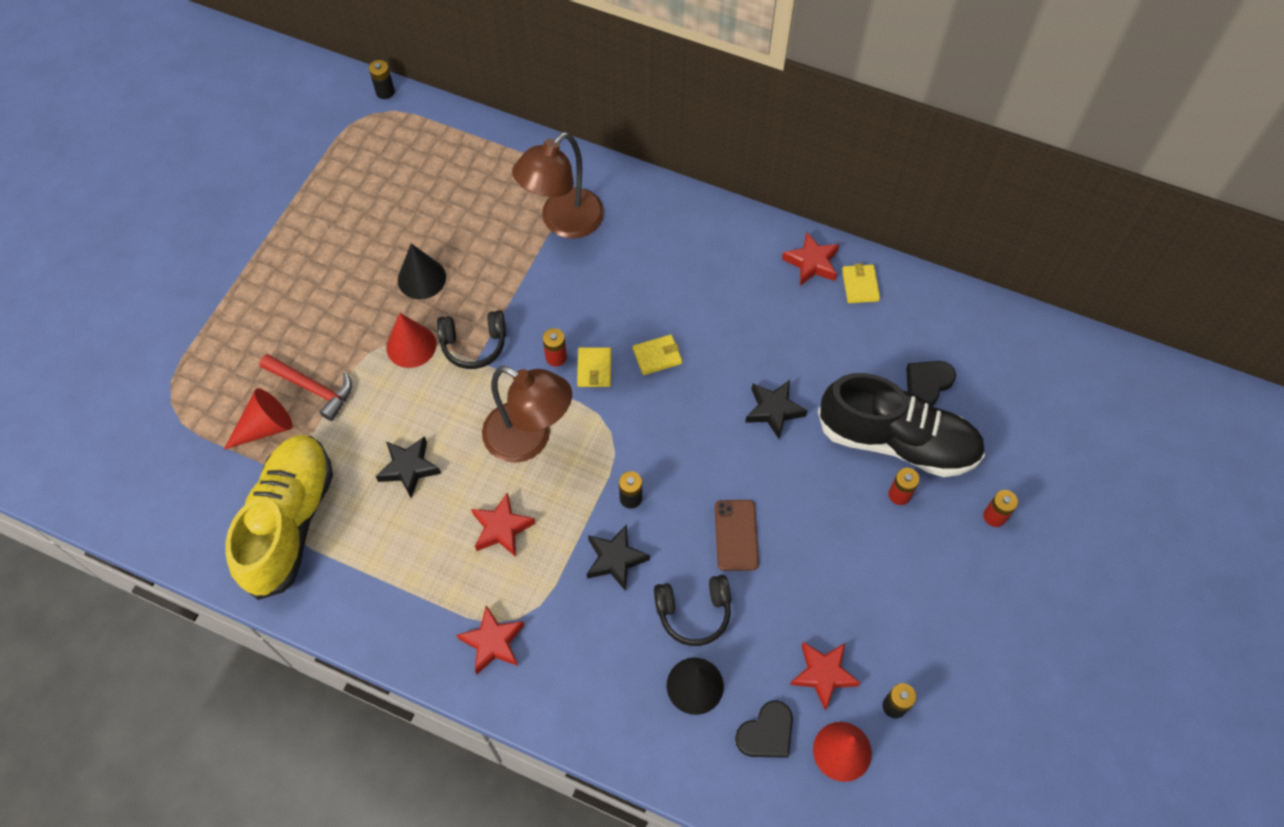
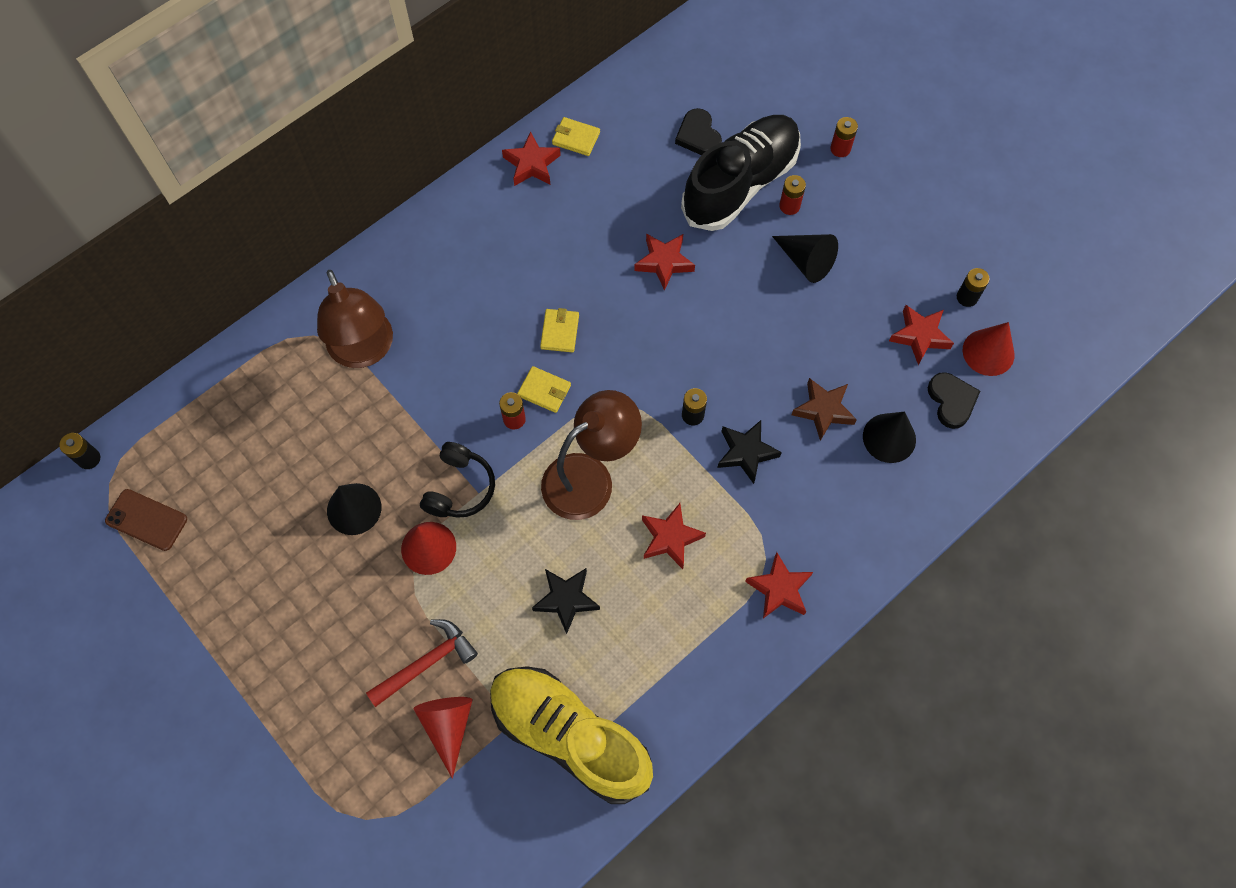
camera: 65 degrees left, 5 degrees up
(693, 612) = (823, 410): black headphones -> brown star
(736, 535) = (768, 345): brown phone -> brown phone (146, 520)
(773, 410) = (664, 262): black star -> red star
(846, 534) = (806, 261): none -> black cone

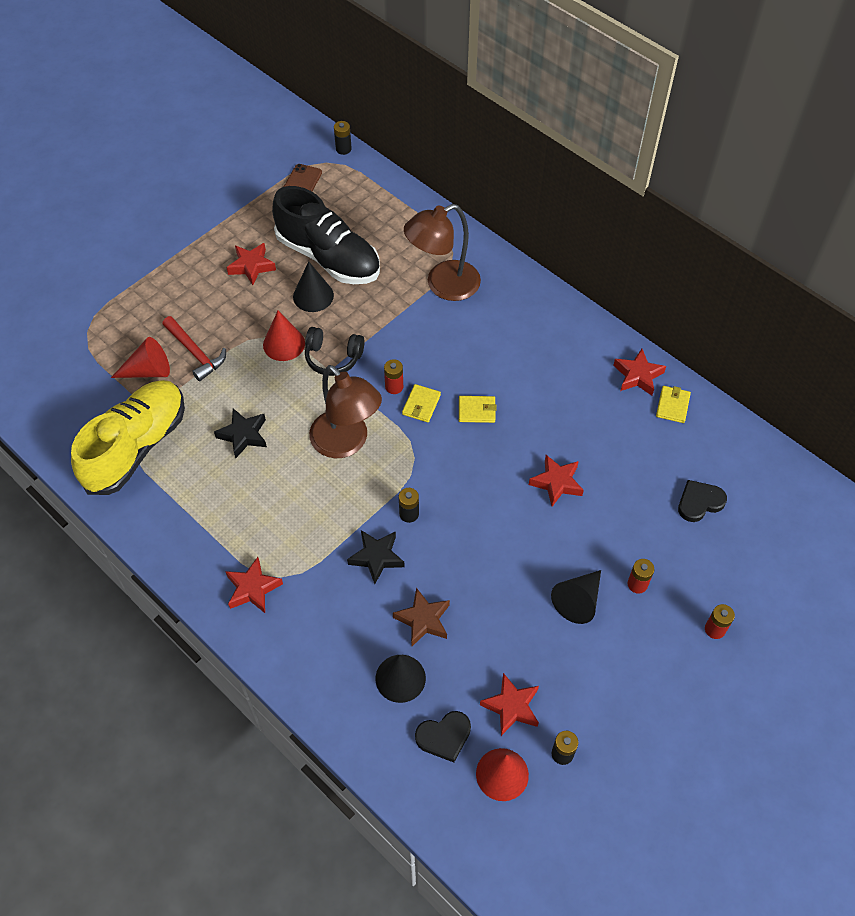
camera: 85 degrees right, 10 degrees down
(670, 538) = (296, 504): red star -> red star (251, 266)
(740, 184) = (653, 540): black shoe -> black shoe (328, 257)

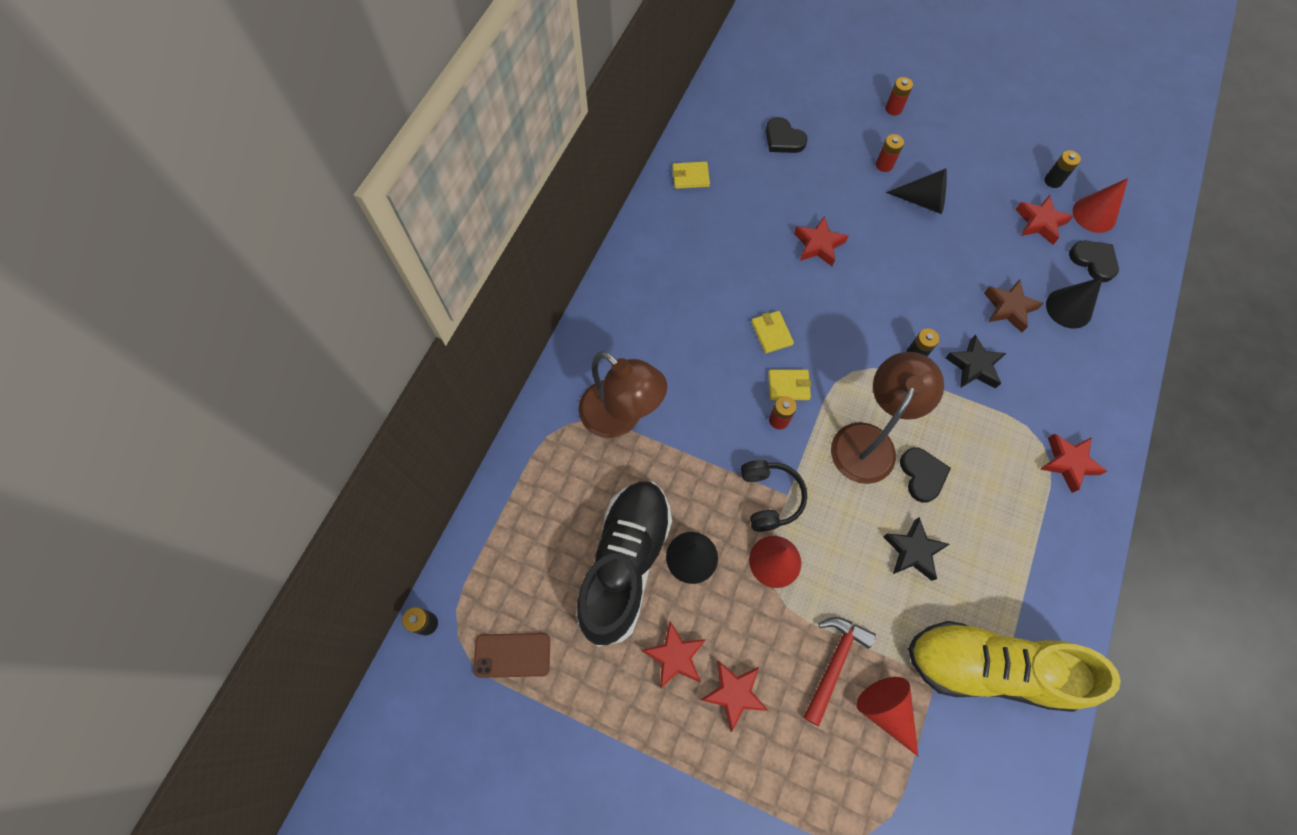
camera: 110 degrees left, 10 degrees up
(299, 469) = (922, 475): none -> black heart
(637, 375) = (668, 210): red star -> red star (734, 693)

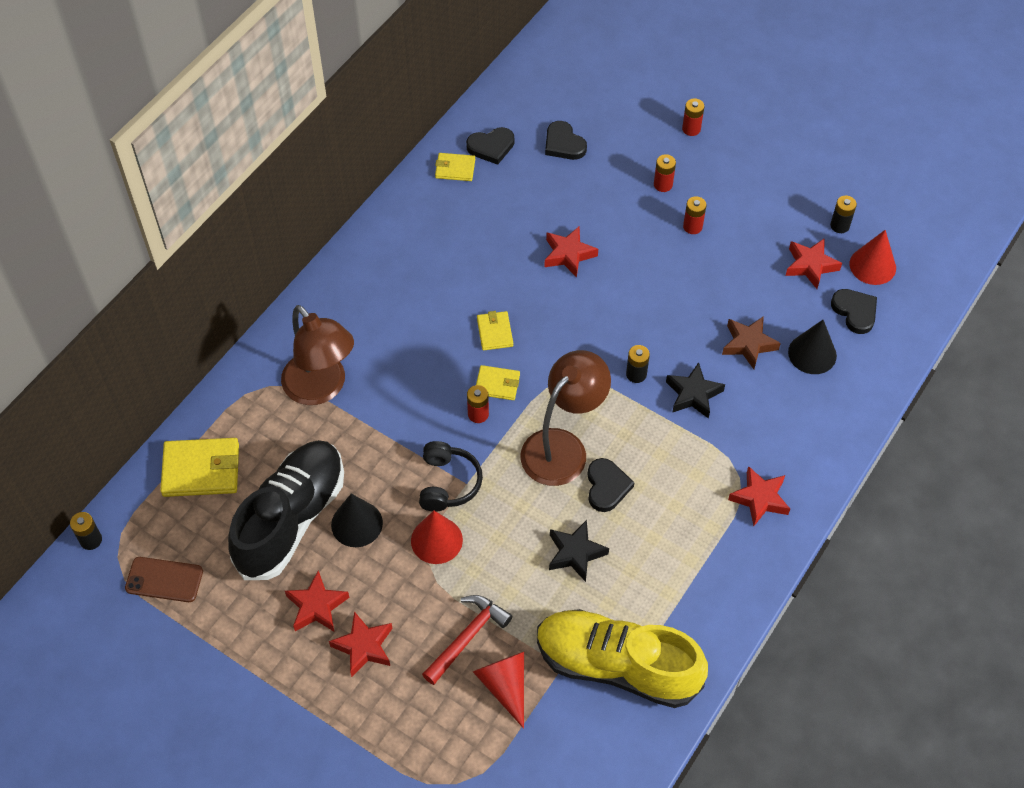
camera: 10 degrees right, 10 degrees down
(522, 525) = (201, 470): none -> yellow wallet
(718, 151) = (491, 147): none -> black heart
(923, 201) = (692, 226): black cone -> red battery

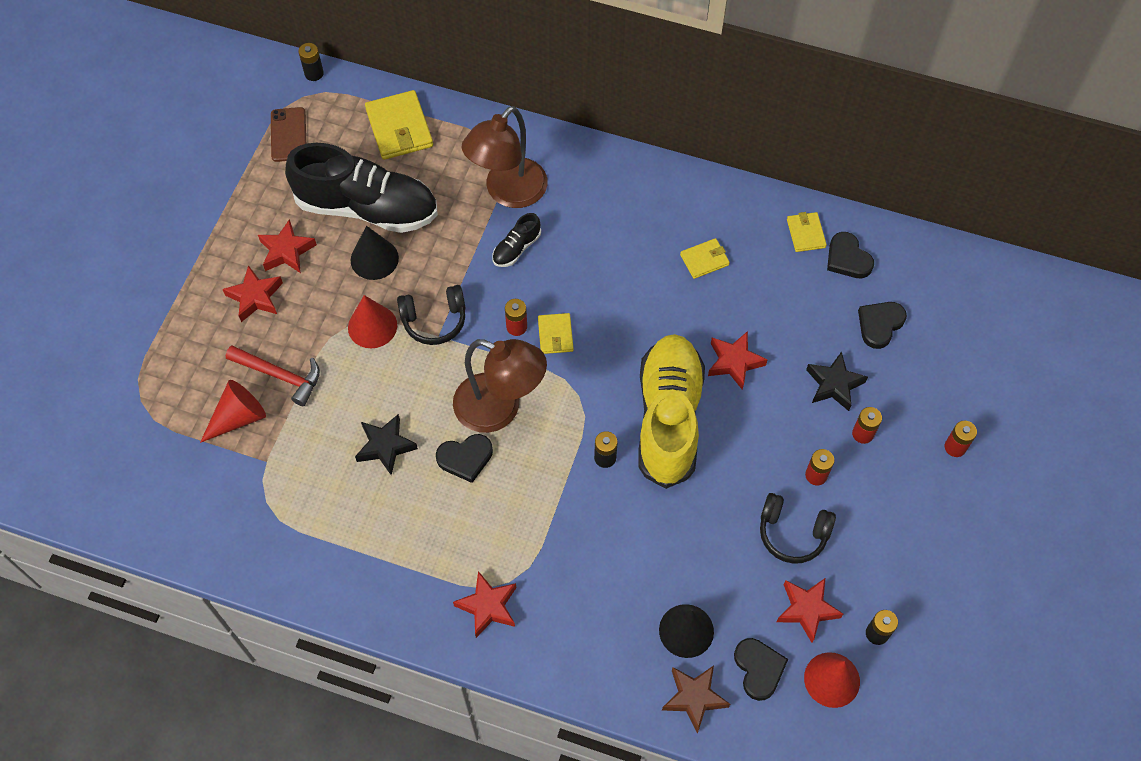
camera: 75 degrees right, 5 degrees up
(389, 395) = (516, 248): none -> black shoe
(494, 332) = (615, 318): yellow wallet -> yellow wallet (704, 260)
(617, 666) = (275, 508): yellow shoe -> yellow shoe (668, 418)
(693, 394) = (596, 517): black star -> black star (834, 384)
(741, 257) = (792, 533): none -> black headphones
(748, 344) = (677, 561): brown star -> brown star (694, 698)
(855, 312) = (759, 669): black heart -> black heart turned 60 degrees counterclockwise

